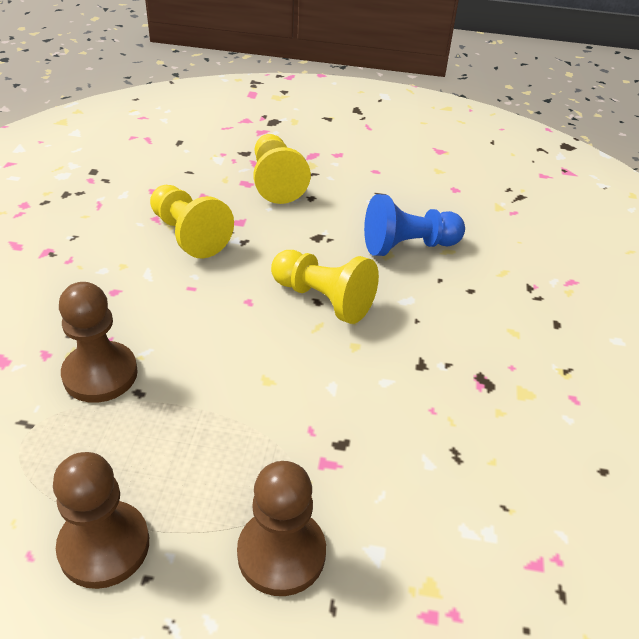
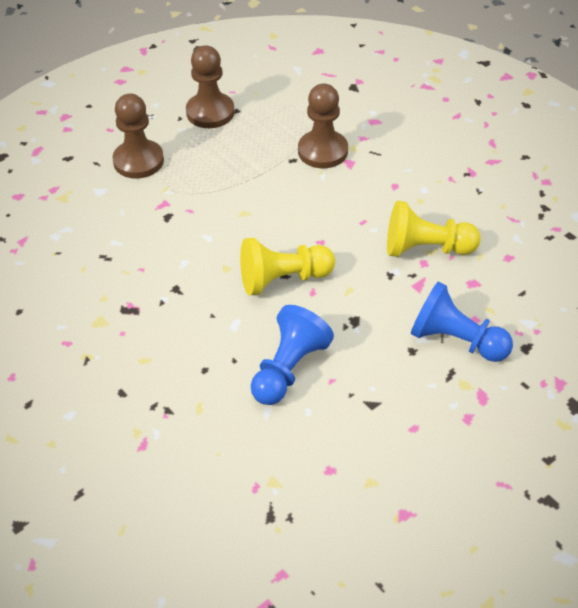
camera: 135 degrees right, 5 degrees up
(276, 182) = (456, 340): yellow pawn -> blue pawn

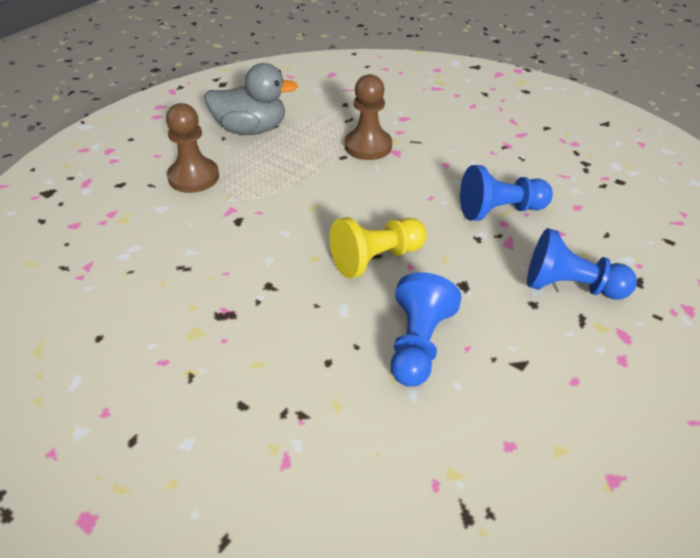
camera: 15 degrees left, 5 degrees down
(210, 112) = (251, 130): brown pawn -> grey duck
(426, 248) = (500, 211): yellow pawn -> blue pawn

